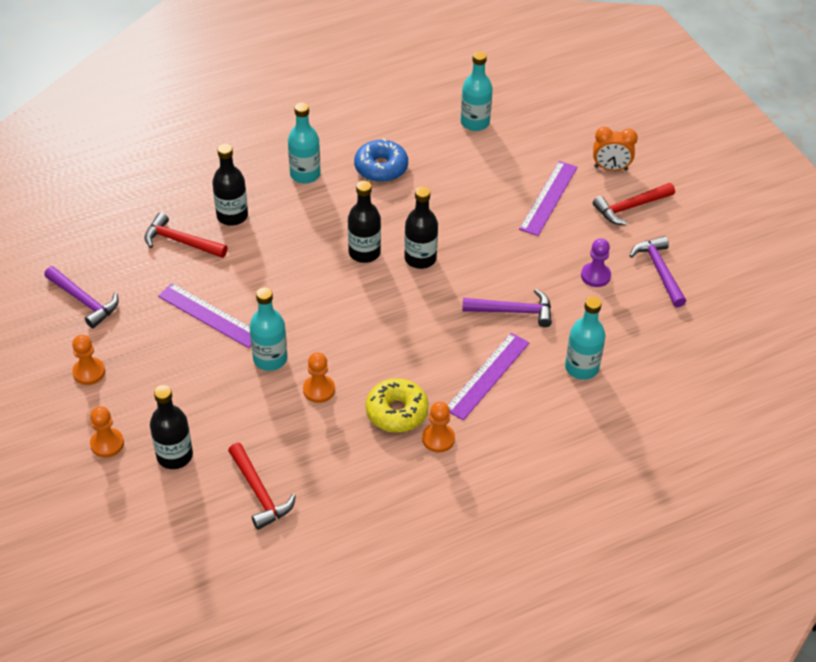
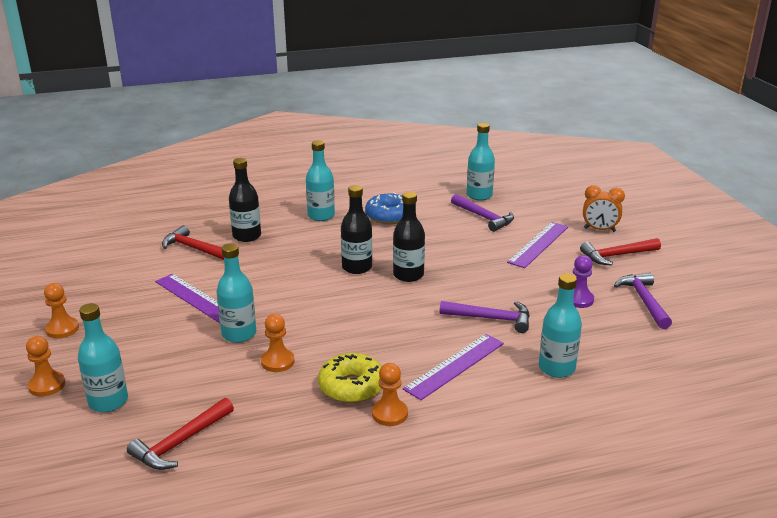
camera: 10 degrees right, 20 degrees down
(84, 301) = (88, 280): purple hammer -> purple hammer (484, 217)
(174, 456) = (108, 401): black bottle -> turquoise bottle
(259, 493) = (180, 443): red hammer -> red hammer turned 60 degrees clockwise

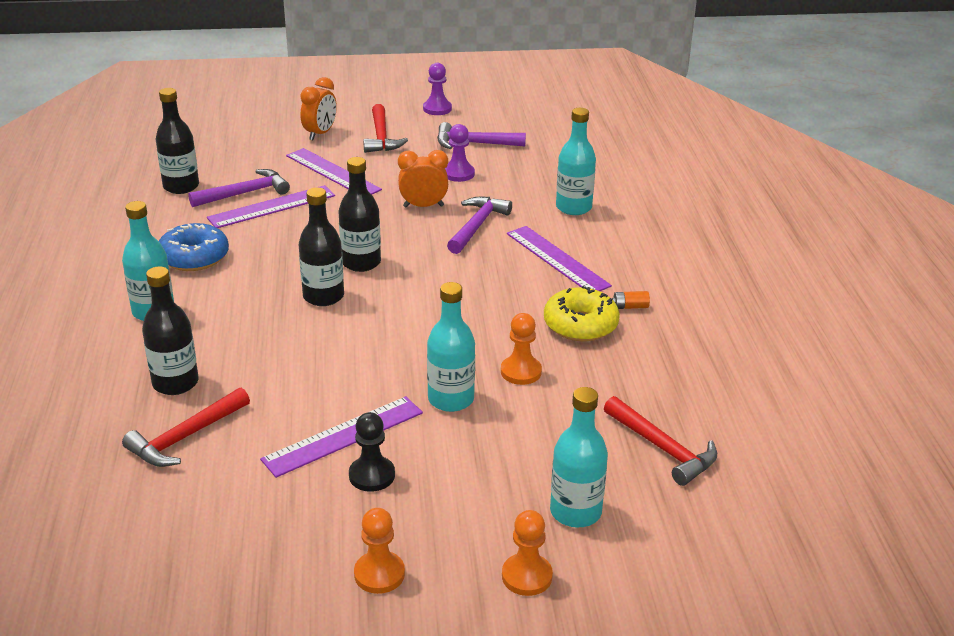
camera: 80 degrees left, 5 degrees up
(155, 314) = (372, 475): none -> black pawn
(389, 414) = (630, 307): orange pawn -> orange battery
(470, 230) = (272, 207): none -> purple ruler
(479, 195) = (181, 186): turquoise bottle -> black bottle
(509, 290) = (423, 206): none -> orange clock
(697, 274) = (437, 109): none -> purple pawn

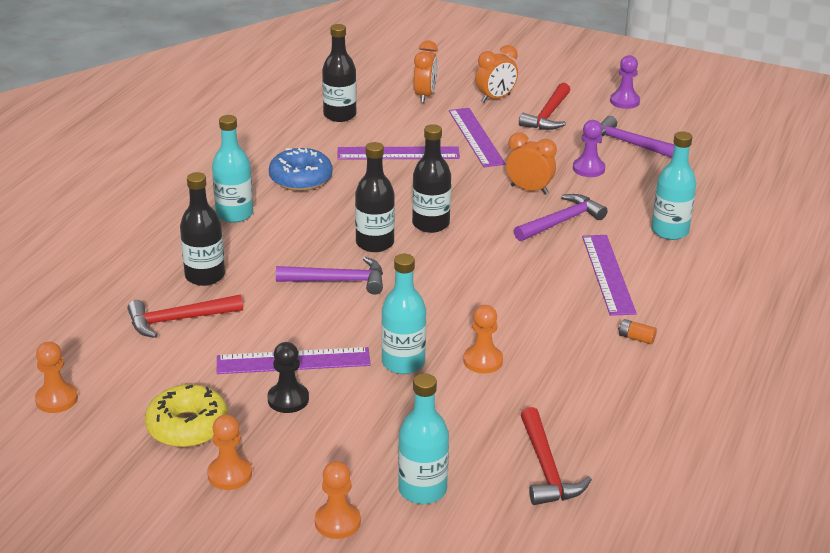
camera: 30 degrees right, 0 degrees up
(117, 572) = (56, 399): none -> orange pawn
(245, 193) = (386, 135): purple hammer -> purple hammer (338, 281)
(251, 148) = (425, 96): none -> orange clock
(580, 325) = (574, 339): yellow donut -> yellow donut (187, 426)

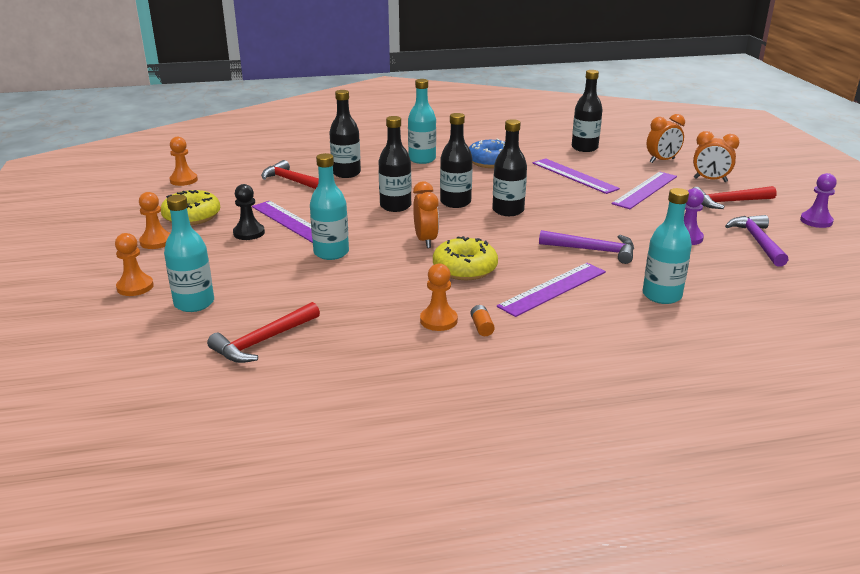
camera: 55 degrees right, 5 degrees down
(338, 281) = (395, 206): purple hammer -> black bottle
(483, 361) = (368, 277): orange pawn -> orange pawn (438, 320)
(523, 300) = (465, 269): none -> yellow donut
(529, 190) = (613, 227): orange clock -> orange clock (425, 241)

